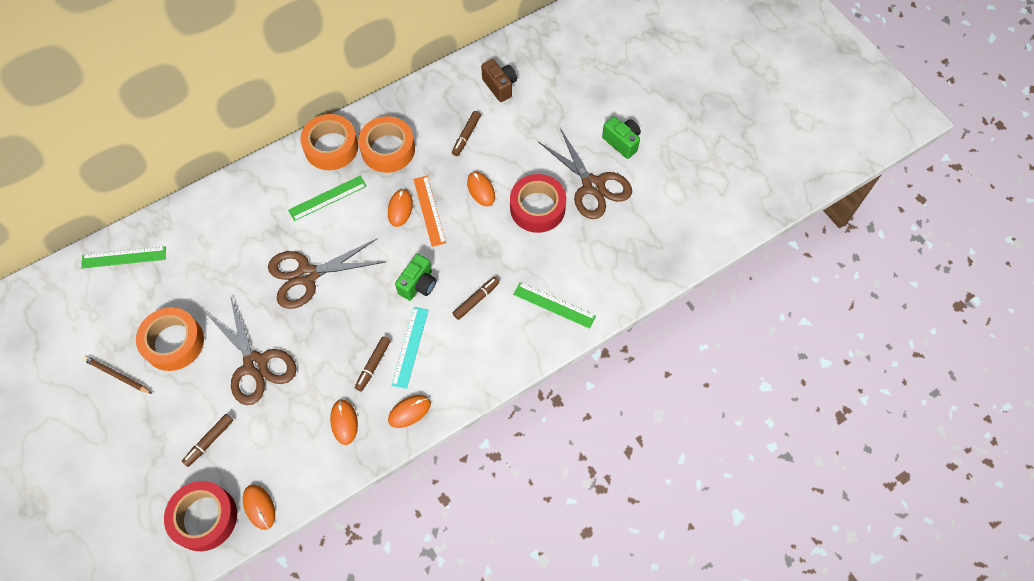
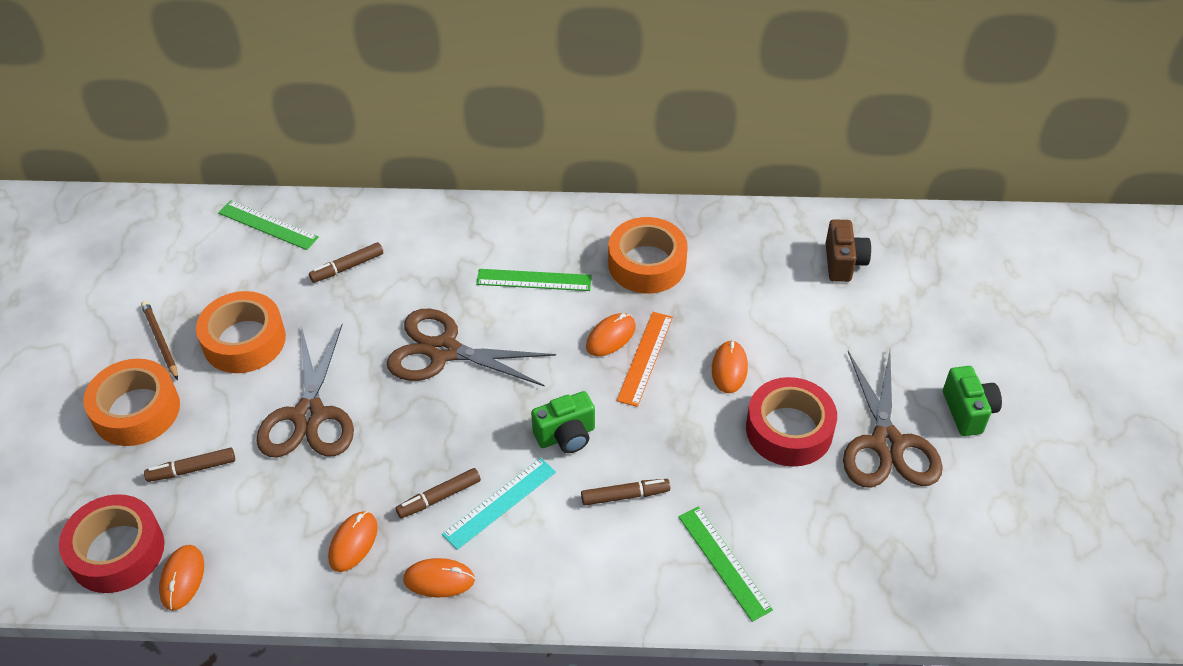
camera: 35 degrees right, 15 degrees down
(331, 147) = (581, 228): orange tape -> orange tape (136, 410)
(466, 136) = (756, 297): brown marker -> brown marker (347, 267)

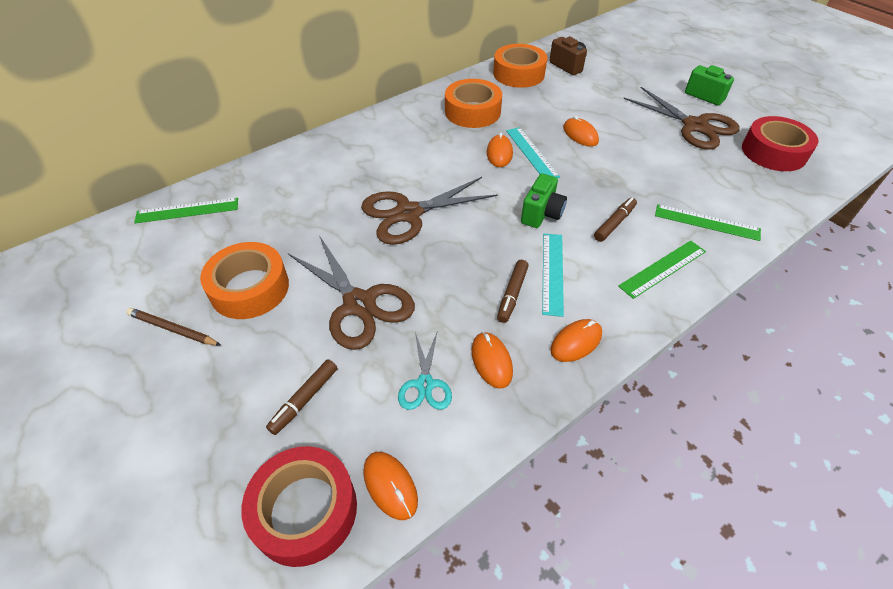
camera: 40 degrees left, 0 degrees up
(136, 410) = (203, 390): orange tape -> orange tape (518, 74)
(284, 523) = (425, 384): none -> turquoise scissors
(347, 267) = (281, 204): brown marker -> none
(534, 280) = (418, 149): green ruler -> green ruler (662, 268)
(645, 358) = (531, 153): orange ruler -> turquoise ruler
(789, 430) = (646, 145): red tape -> red tape (773, 152)

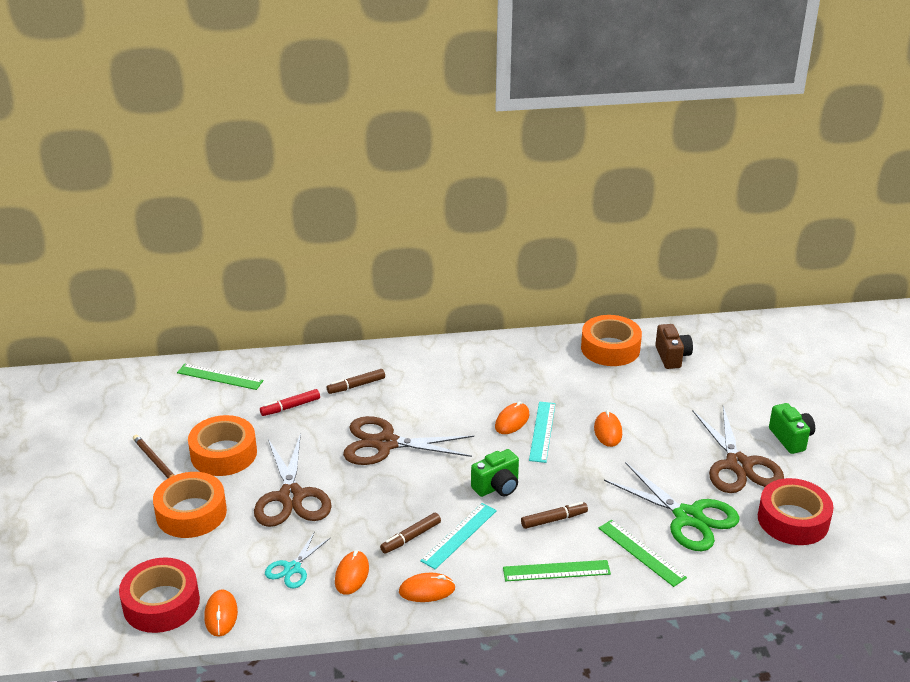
camera: 30 degrees right, 15 degrees down
(286, 213) = (290, 407): none -> red marker
(304, 399) = (207, 542): brown marker -> brown marker (356, 386)
(472, 111) = (525, 372): orange tape -> orange tape (191, 513)
(706, 179) = (688, 517): none -> green scissors

